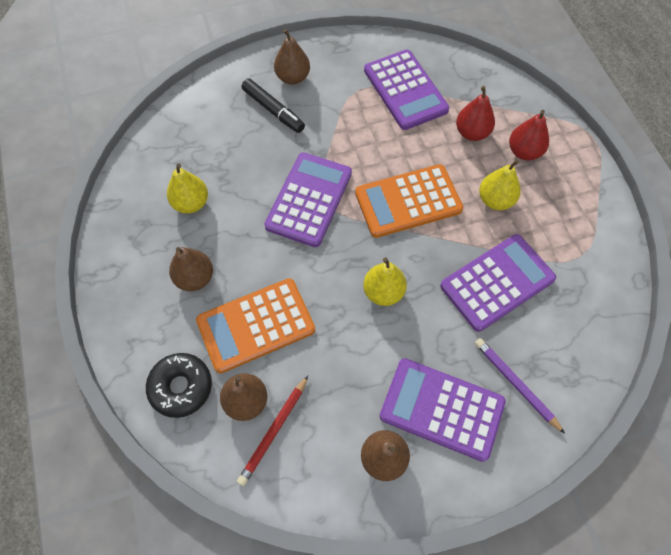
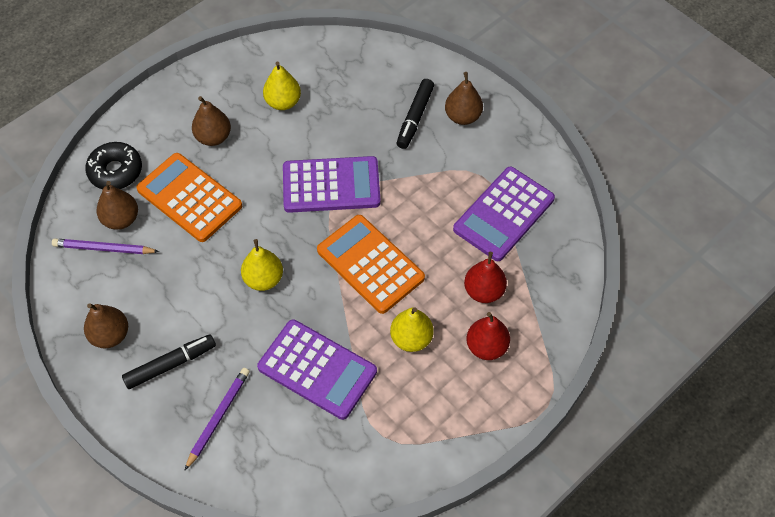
camera: 65 degrees right, 5 degrees down
(274, 431) = (103, 249): red pencil -> purple pencil
(442, 409) = (170, 364): purple calculator -> black marker

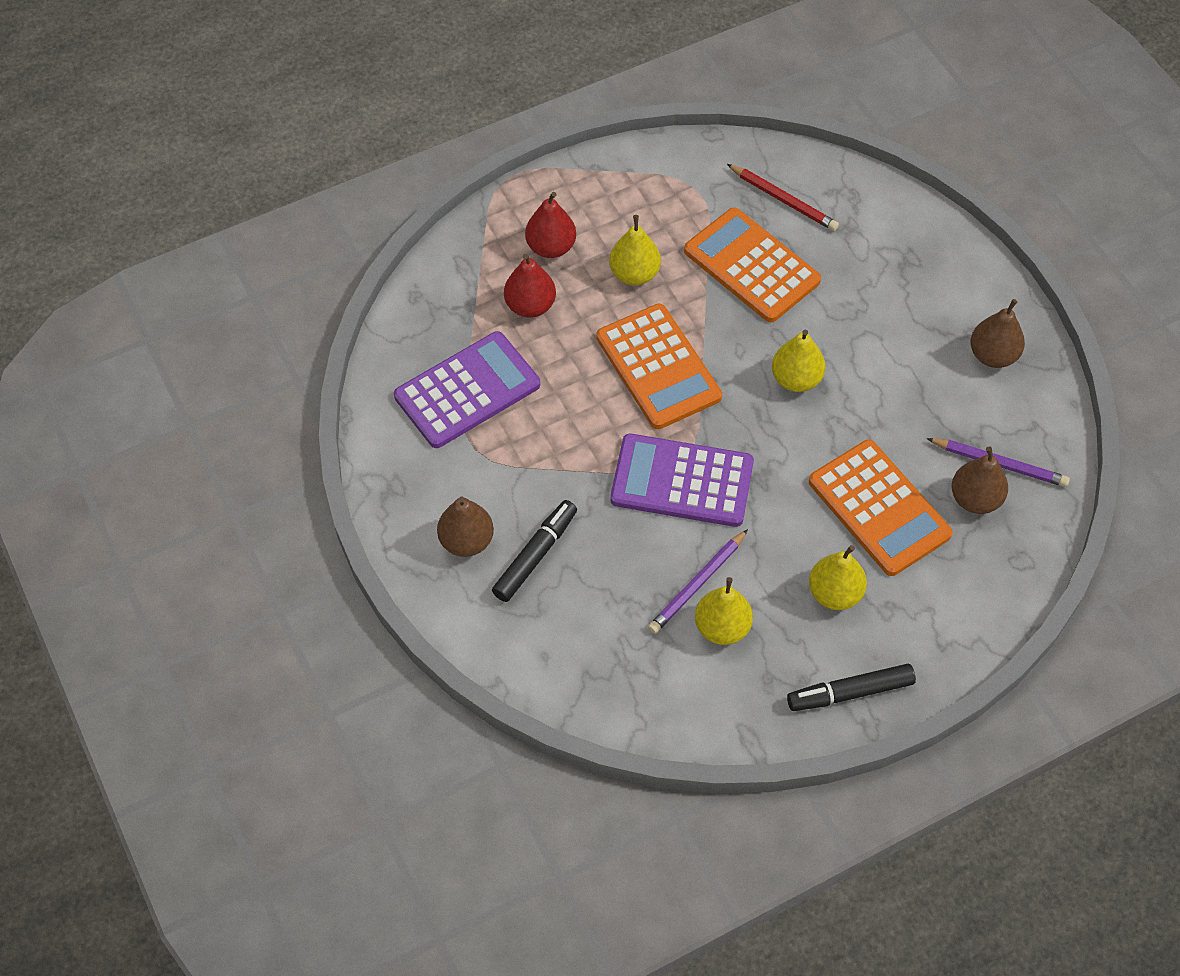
camera: 165 degrees left, 0 degrees up
(115, 171) = (981, 572): black donut -> none
(170, 364) = (922, 308): black marker -> black marker (850, 692)
(213, 137) = (834, 593): brown pear -> yellow pear
(218, 417) = (872, 243): purple pencil -> purple pencil (697, 584)
(302, 443) = (783, 200): none -> red pencil
(317, 369) = (751, 266): purple calculator -> orange calculator

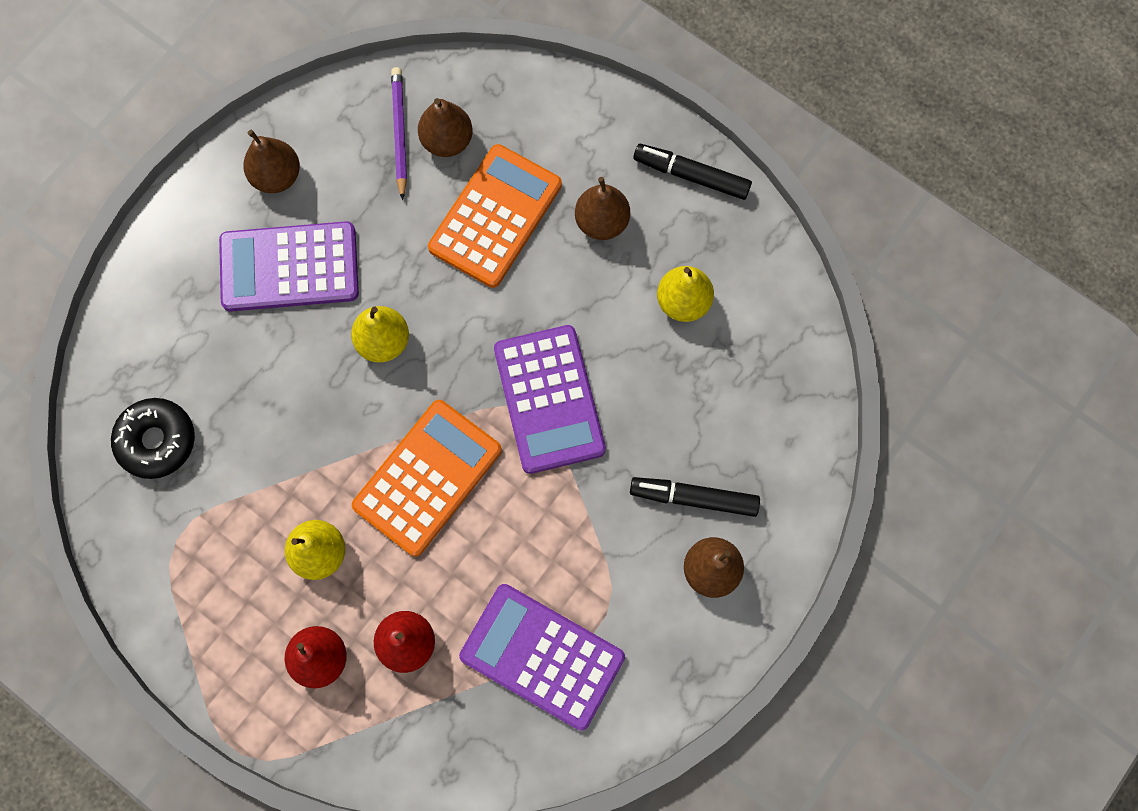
camera: 115 degrees left, 15 degrees up
(697, 584) = (651, 340): purple pencil -> none
(751, 266) = (259, 438): orange calculator -> none
(783, 200) = (157, 441): red pencil -> black donut
(834, 593) = (602, 222): yellow pear -> brown pear
(850, 692) = (691, 175): black marker -> black marker turned 150 degrees clockwise
(898, 336) = (289, 267): none -> purple calculator

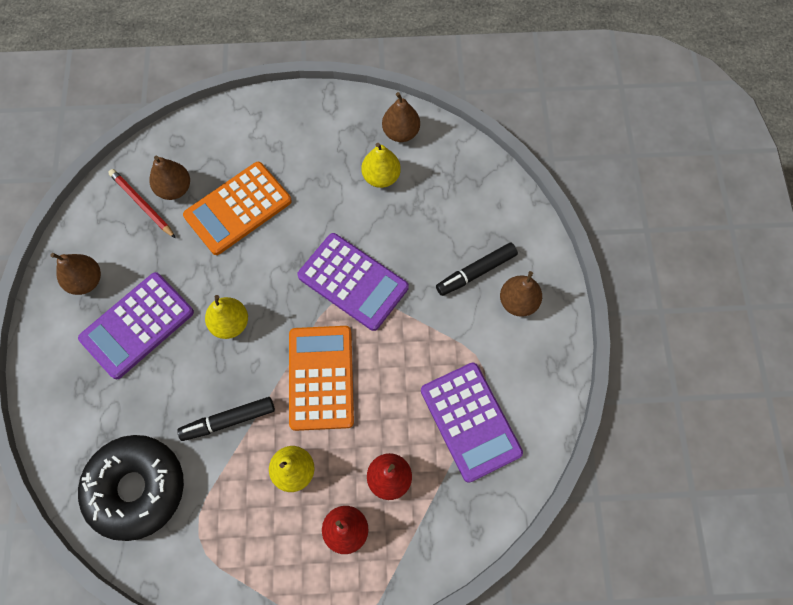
camera: 40 degrees left, 5 degrees down
(157, 441) = (136, 488): black donut -> black donut, size x1.60
(399, 132) = (142, 204): purple pencil -> red pencil
(495, 216) = (238, 208): orange calculator -> orange calculator turned 120 degrees counterclockwise
(542, 656) = (470, 421): purple calculator -> purple calculator turned 105 degrees counterclockwise
(602, 222) = (301, 168): brown pear -> brown pear (401, 132)
(691, 175) = (329, 110): black marker -> black marker (228, 420)

